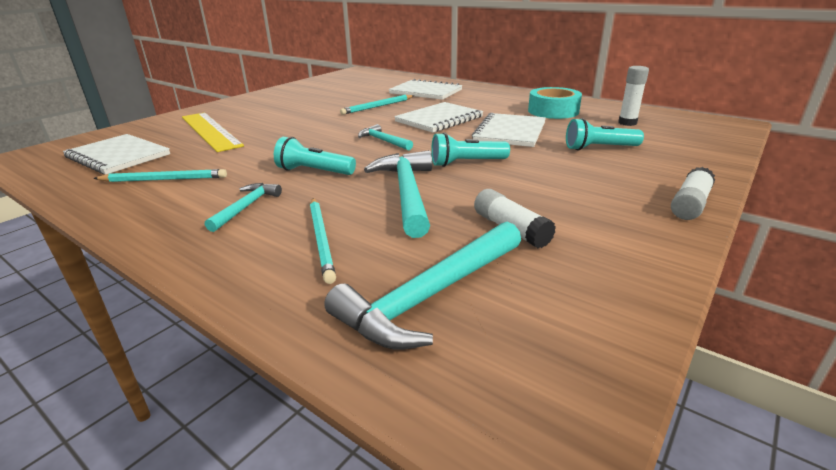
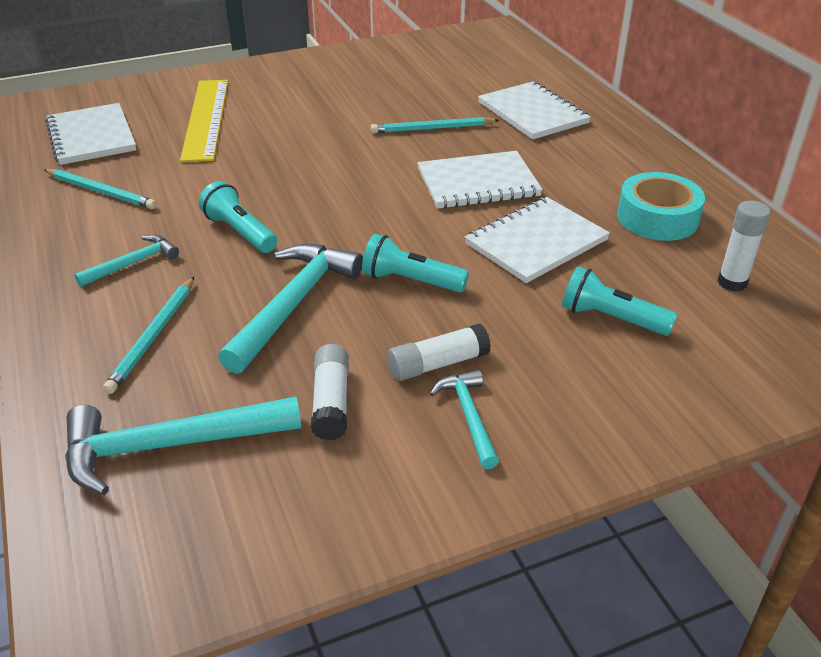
camera: 30 degrees right, 10 degrees up
(383, 141) = (364, 204): turquoise hammer -> turquoise hammer (469, 416)
(690, 204) = (577, 459): white glue stick -> white glue stick (438, 364)

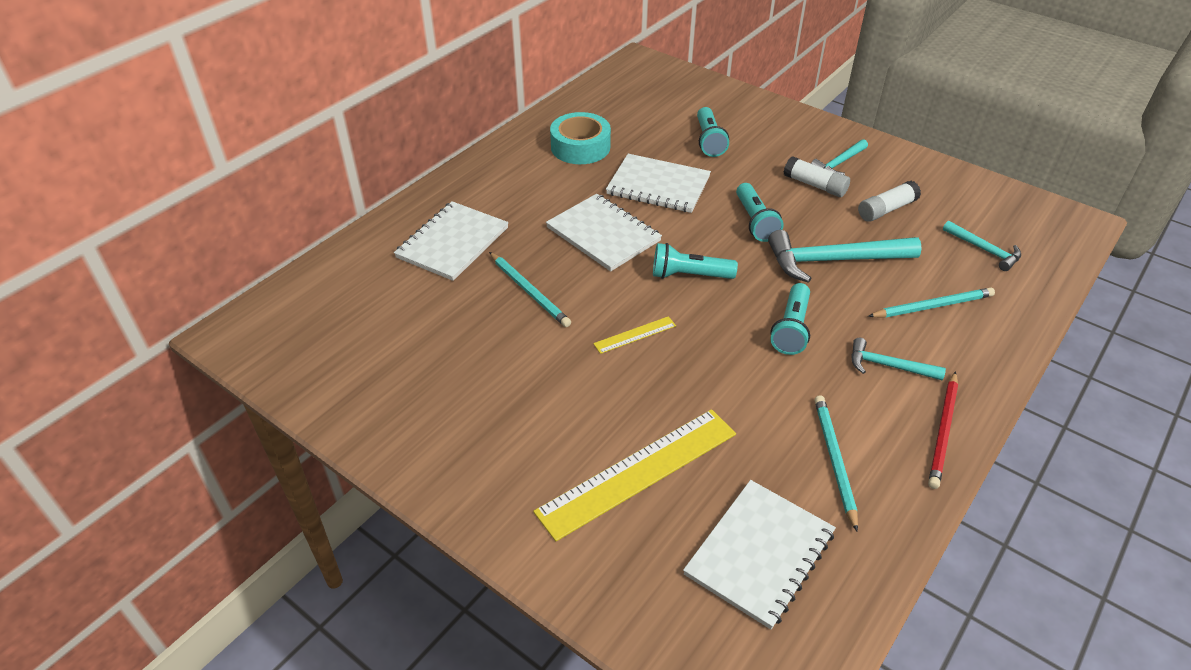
camera: 120 degrees left, 5 degrees up
(41, 254) = (943, 431): none -> red pencil
(169, 445) = (984, 250): turquoise hammer -> turquoise hammer, size x0.55
(328, 156) = (635, 335): none -> yellow ruler
(370, 207) = (689, 275): none -> turquoise flashlight
(732, 282) = (631, 110): white glue stick -> none

